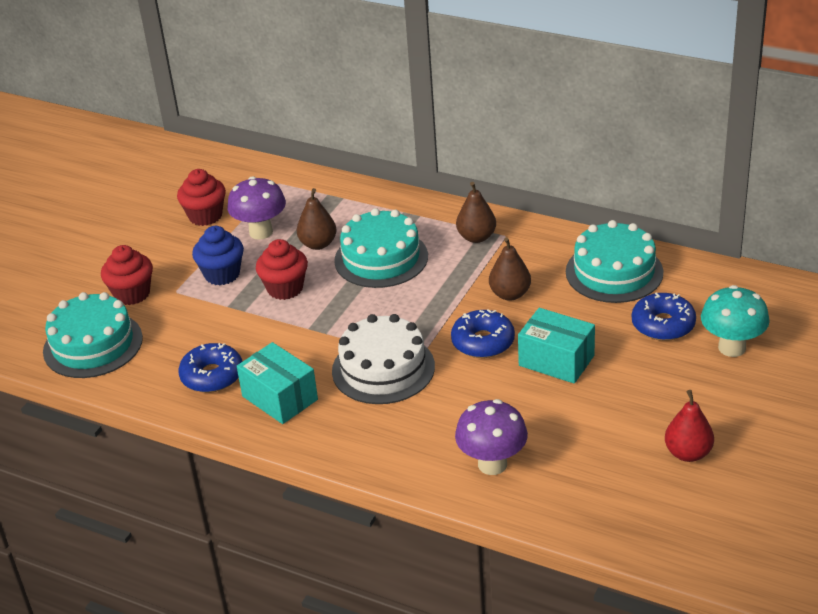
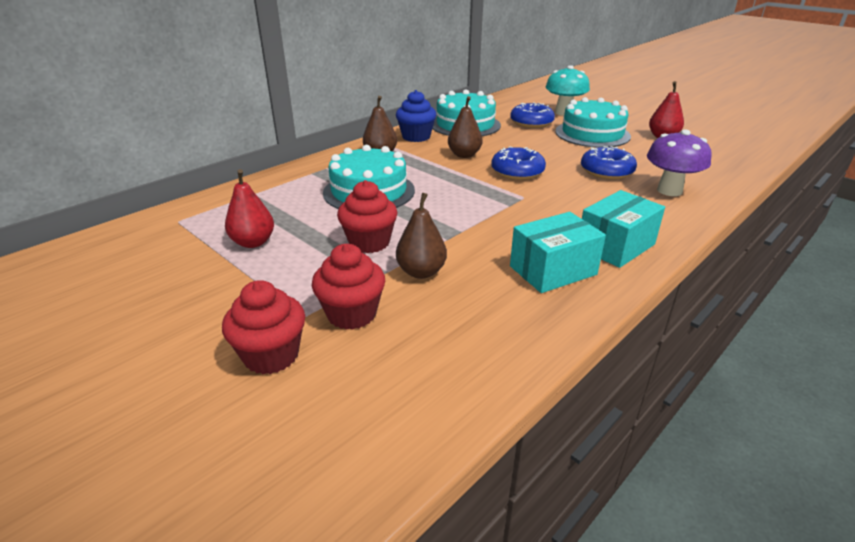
camera: 75 degrees left, 5 degrees down
(93, 344) = (360, 412): turquoise cake -> turquoise cake (592, 134)
(205, 216) = (173, 273): red cupcake -> red cupcake (351, 314)
(212, 376) = (494, 309): blue donut -> blue donut (606, 171)
(222, 274) = (304, 277): blue cupcake -> blue cupcake (416, 137)
(261, 232) = (253, 242): purple mushroom -> red pear
(318, 244) = (313, 215): brown pear -> brown pear (421, 272)
(383, 369) = (531, 213): white cake -> none
(556, 360) = (553, 154): turquoise box -> turquoise box (615, 246)

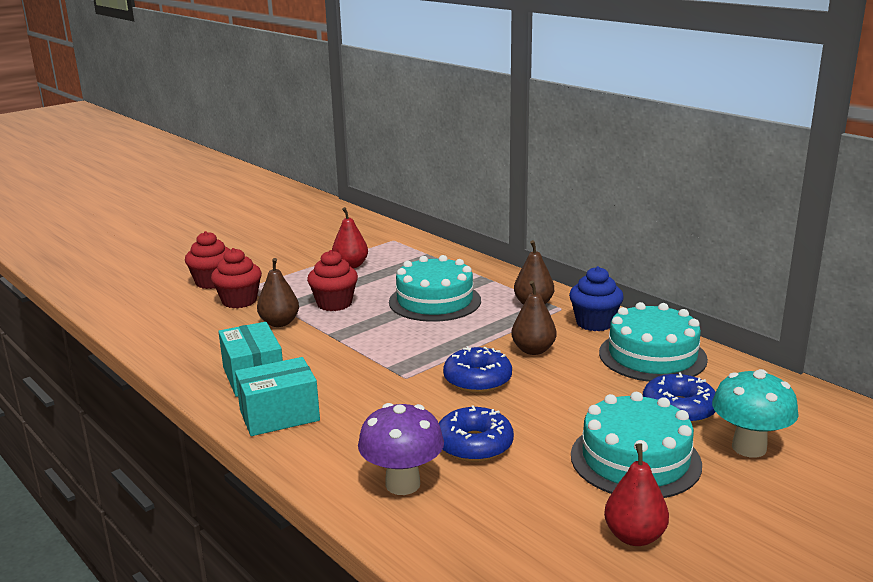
camera: 95 degrees right, 10 degrees down
(615, 246) = (279, 415): turquoise box -> turquoise box turned 75 degrees counterclockwise

